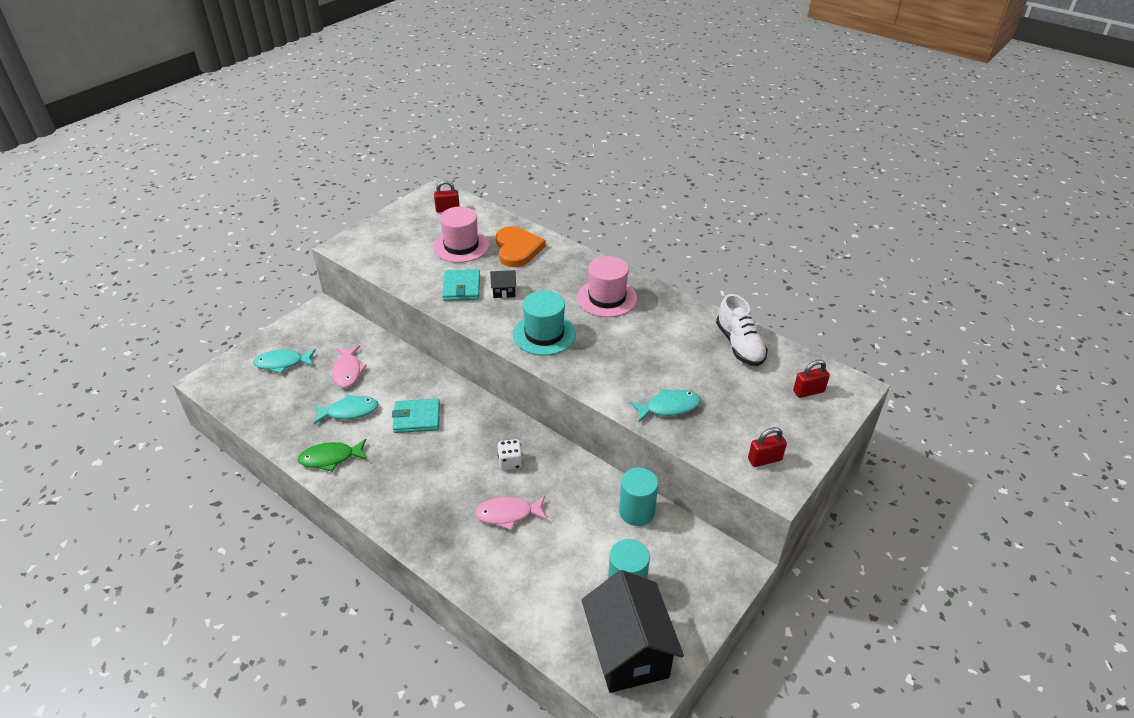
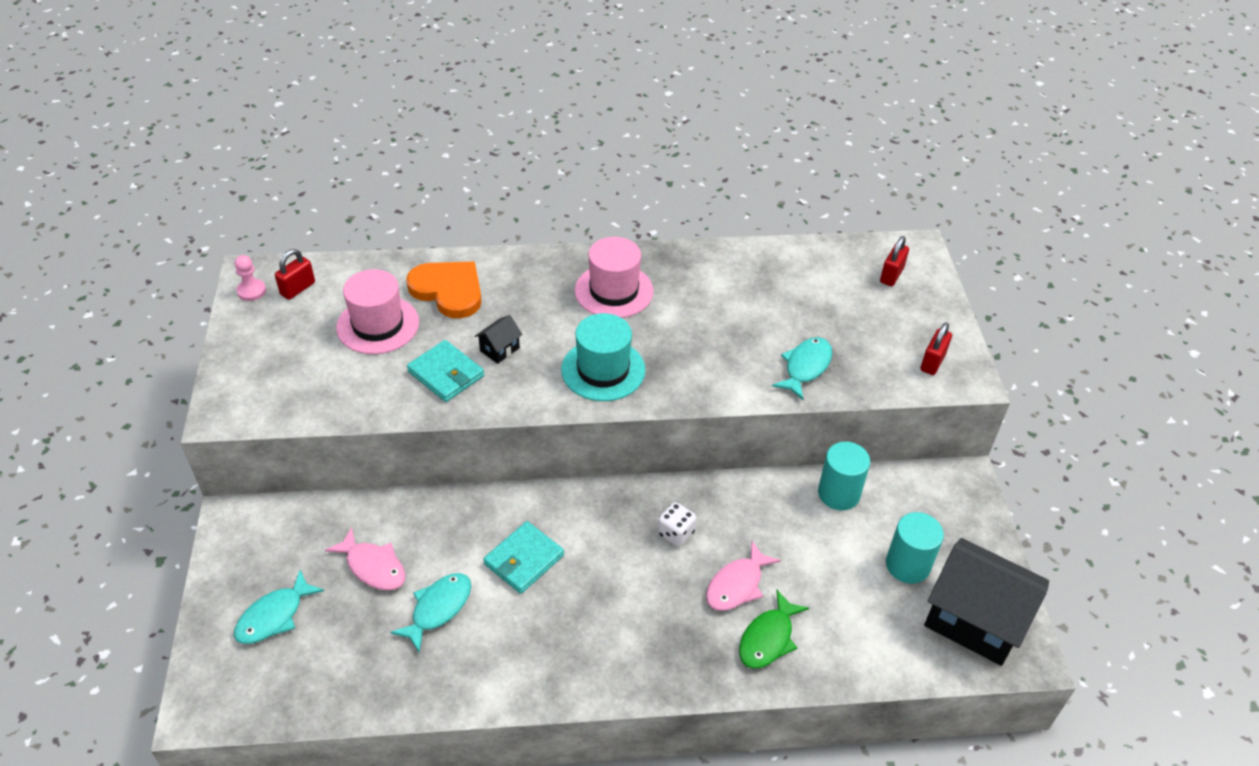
camera: 45 degrees left, 5 degrees up
(330, 458) = (487, 674): green fish -> green fish (768, 638)
(426, 199) = (251, 291): none -> pink pawn
(739, 345) = (789, 265): white shoe -> none

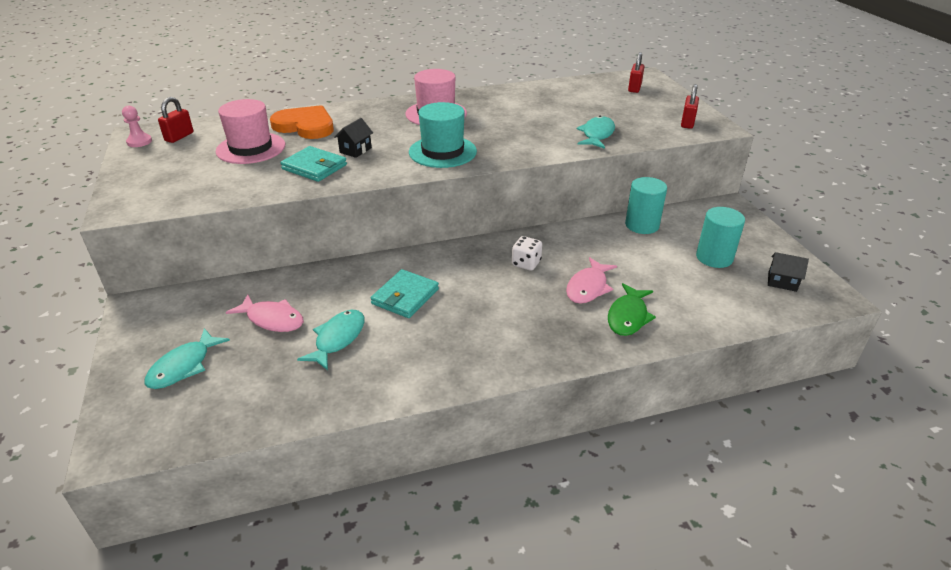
camera: 10 degrees left, 10 degrees down
(974, 620) = (782, 282): black house -> black house, size x0.41

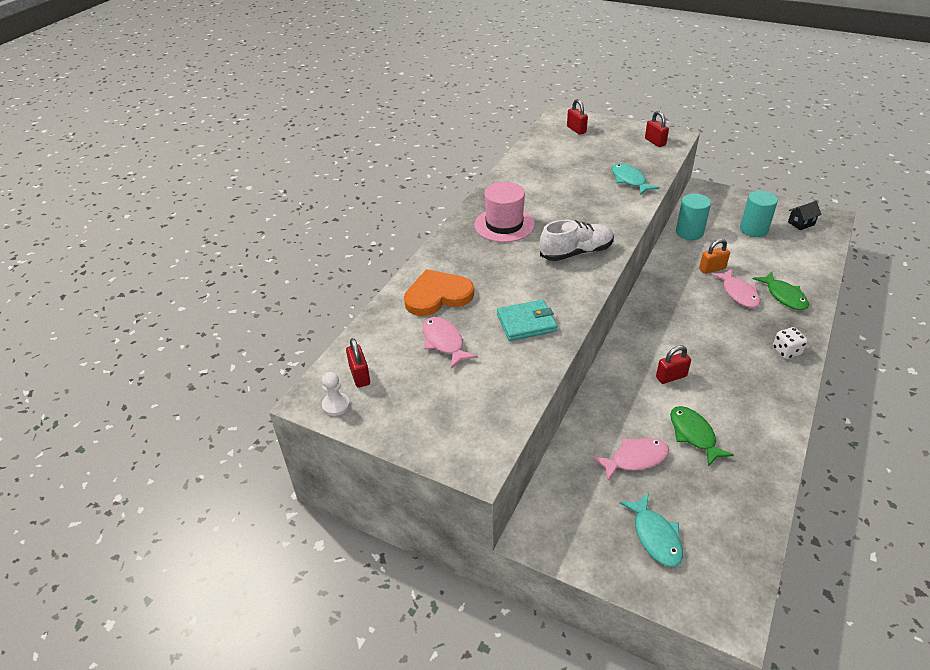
camera: 45 degrees left, 5 degrees up
(139, 142) = (336, 405): pink pawn -> white pawn
(251, 148) = (444, 342): pink hat -> pink fish
(338, 339) = (694, 435): turquoise fish -> green fish
(355, 150) = (521, 290): black house -> none
(405, 296) = (671, 377): turquoise wallet -> red padlock
(442, 152) = (576, 252): turquoise hat -> white shoe
(526, 263) = (685, 302): white dice -> white dice (786, 351)
(604, 258) = (712, 269): none -> orange padlock

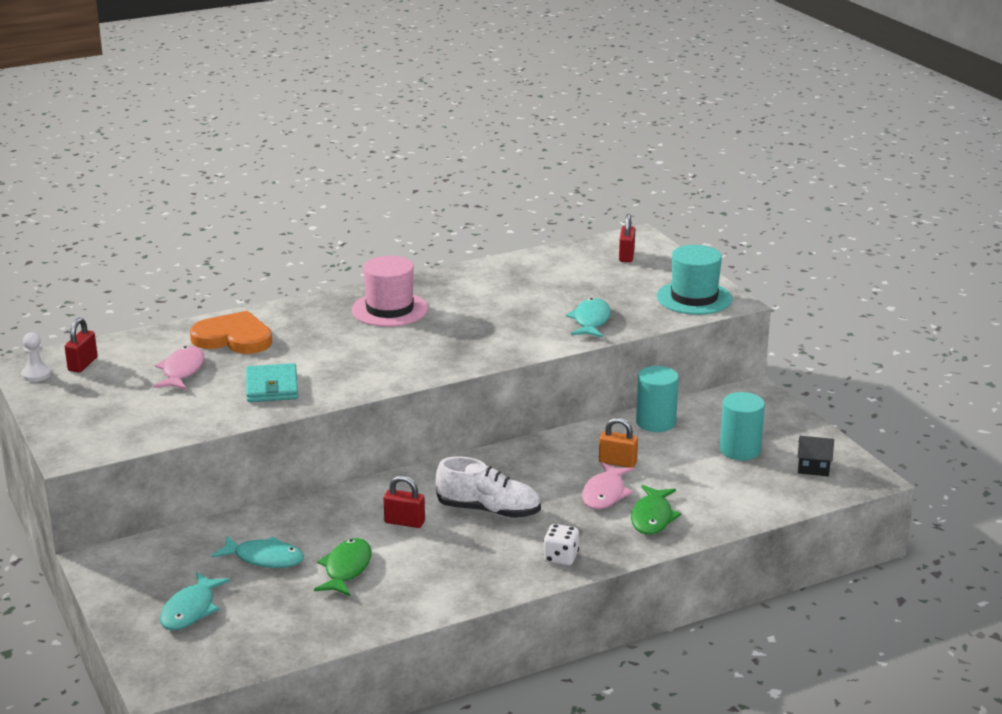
camera: 35 degrees right, 15 degrees down
(526, 323) = (272, 387): turquoise wallet -> turquoise wallet turned 60 degrees clockwise
(576, 252) = (415, 356): white shoe -> white shoe (489, 510)
(635, 459) = (264, 558): pink fish -> turquoise fish
(655, 142) = (694, 298): red padlock -> turquoise hat

